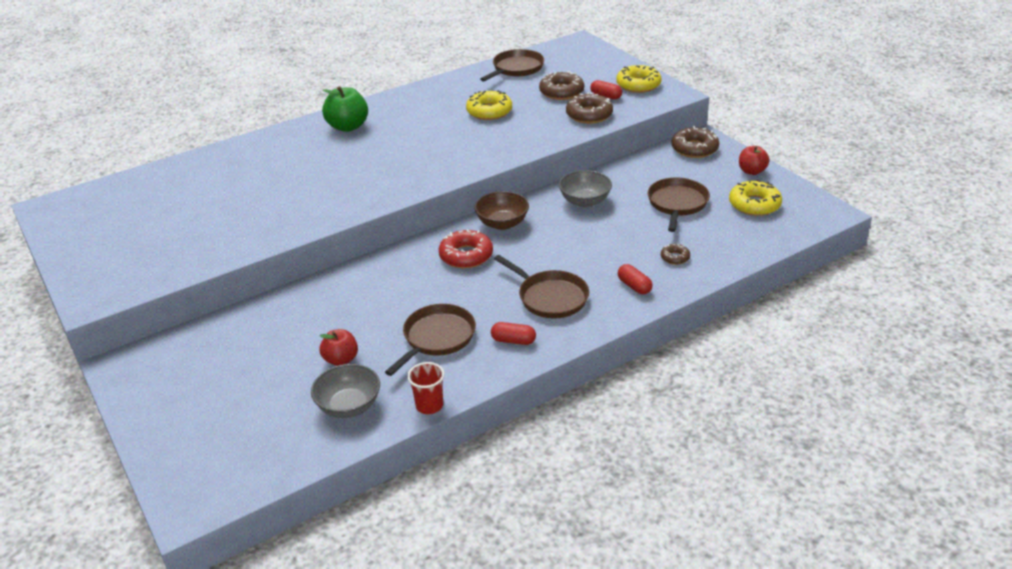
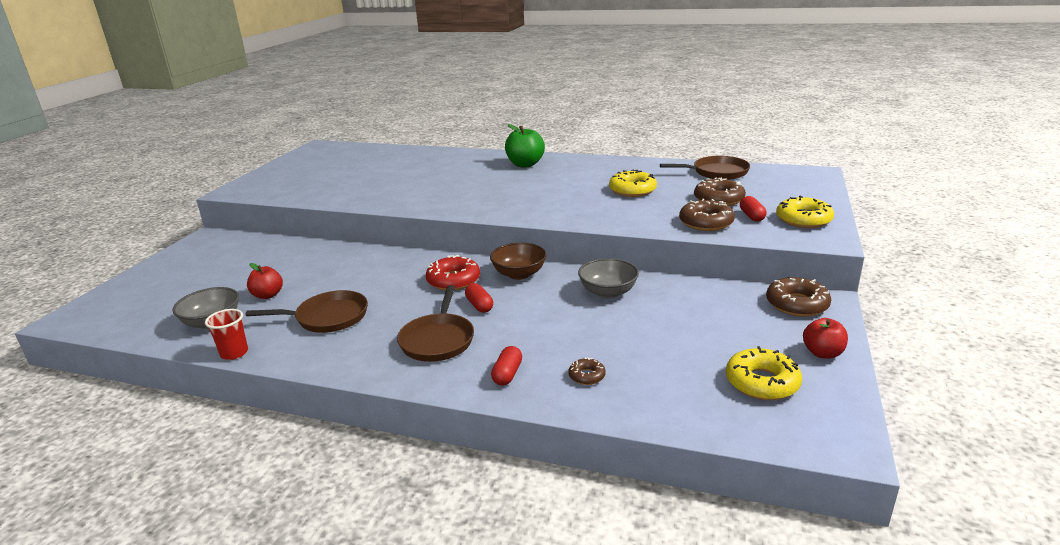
camera: 50 degrees right, 10 degrees down
(513, 341) = (355, 351): red capsule -> red capsule (479, 305)
(677, 204) = (682, 337): brown pan -> none

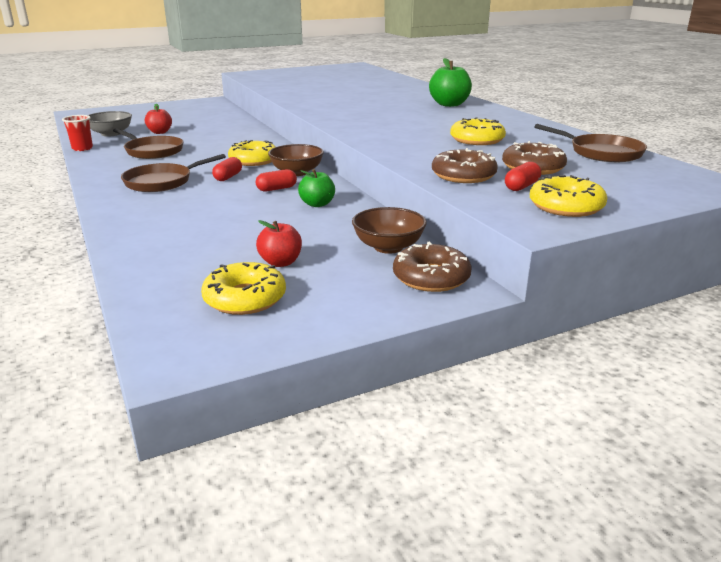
camera: 45 degrees right, 0 degrees up
(453, 280) = (253, 160): red donut -> yellow donut
(507, 374) = (140, 212): red capsule -> red capsule (276, 189)
(587, 376) = (169, 234): brown donut -> none
(608, 292) = (317, 204): grey bowl -> green apple
(729, 298) = (388, 247): none -> brown bowl
(822, 353) = (344, 313): red apple -> red apple (280, 262)

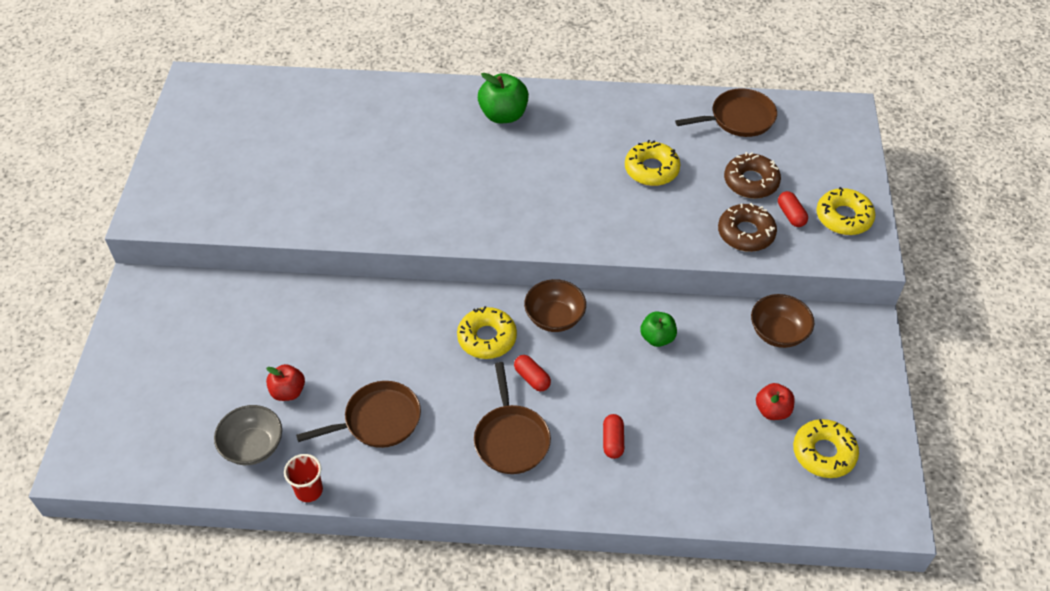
camera: 60 degrees left, 25 degrees up
(276, 189) = (596, 352): red capsule -> red capsule (613, 441)
(431, 277) = (842, 334): brown donut -> none

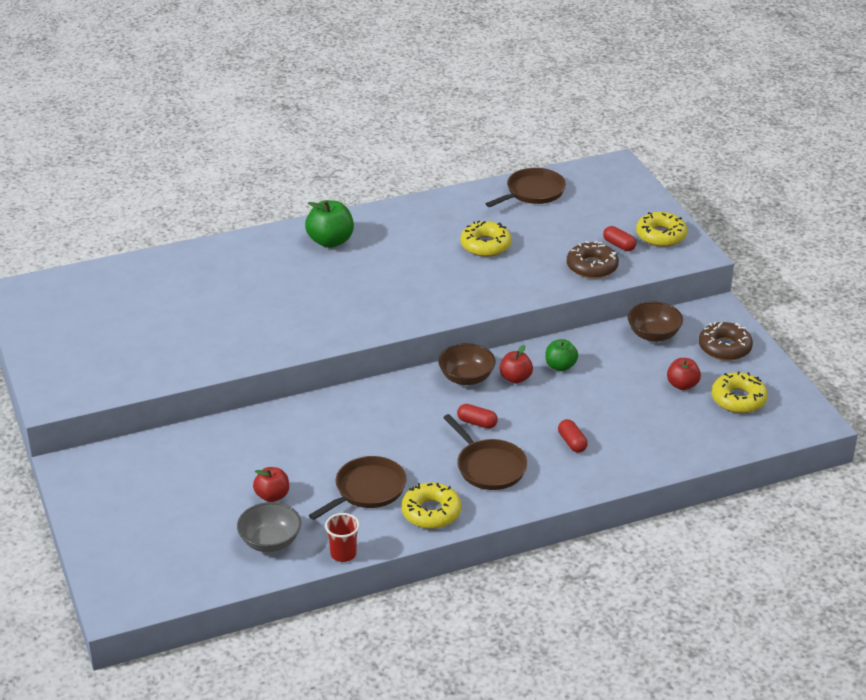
camera: 25 degrees left, 15 degrees down
(487, 338) = (419, 408): yellow donut -> yellow donut (431, 512)
(603, 336) = (515, 378): none -> red apple
(751, 182) = (572, 232): brown donut -> brown donut (724, 347)

